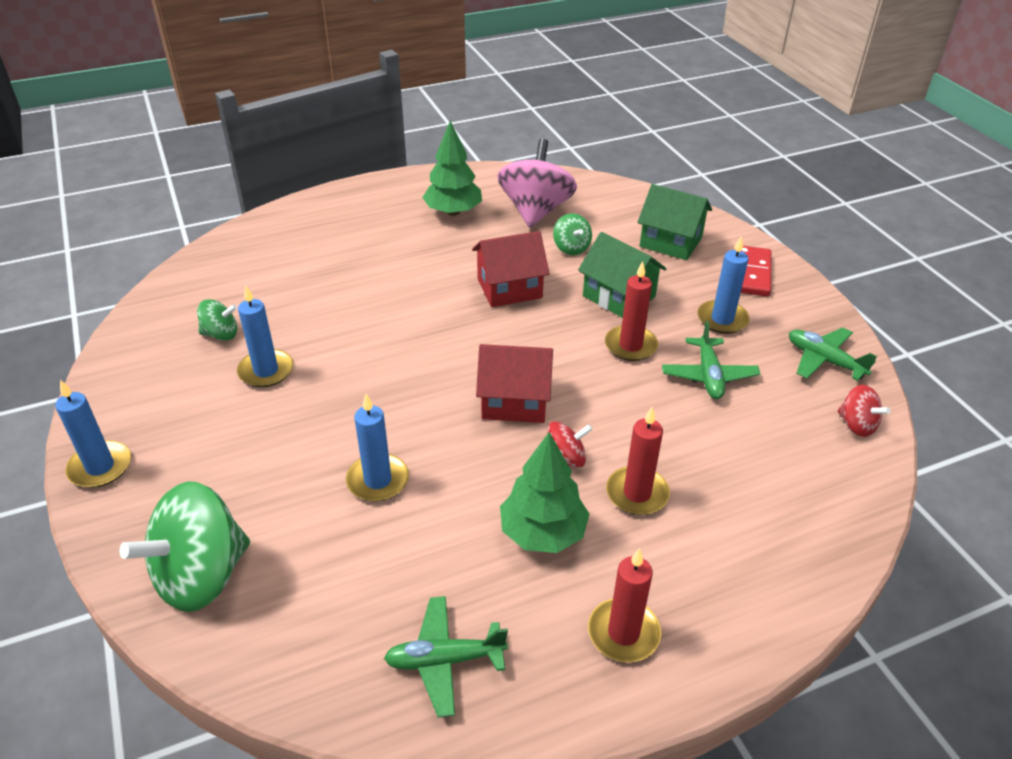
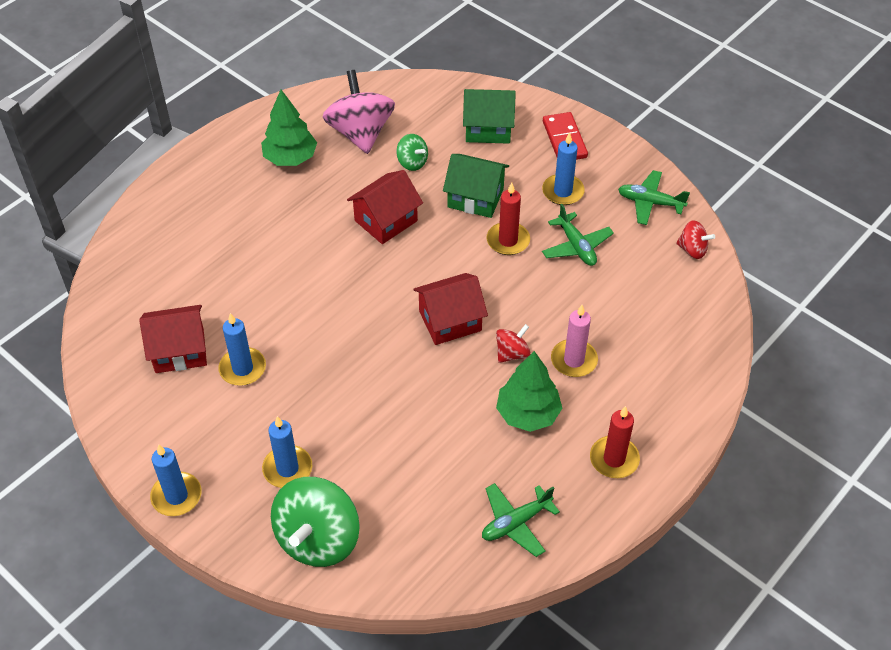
camera: 25 degrees left, 10 degrees up
(221, 334) = (179, 351): green spinning top -> red house
(378, 480) = (391, 422): blue candle -> blue candle (287, 469)
(637, 493) = (574, 360): red candle -> pink candle

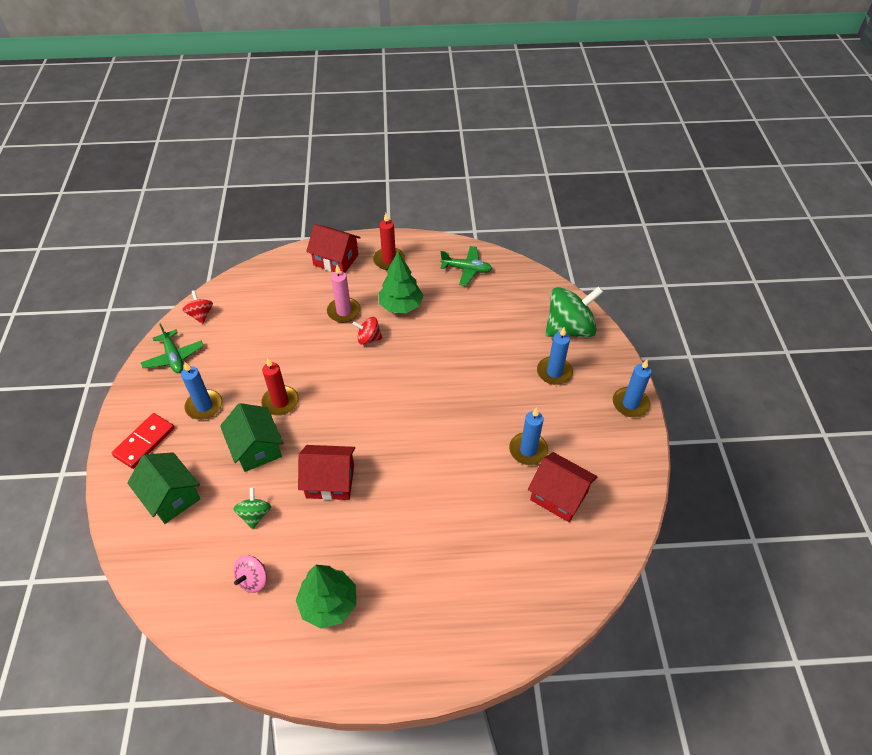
camera: 135 degrees left, 0 degrees up
(360, 133) = (253, 579): pink spinning top -> pink spinning top, size x0.49
(450, 321) = (377, 381): red house -> red house (336, 260)
(576, 246) = (251, 366): green plane -> none

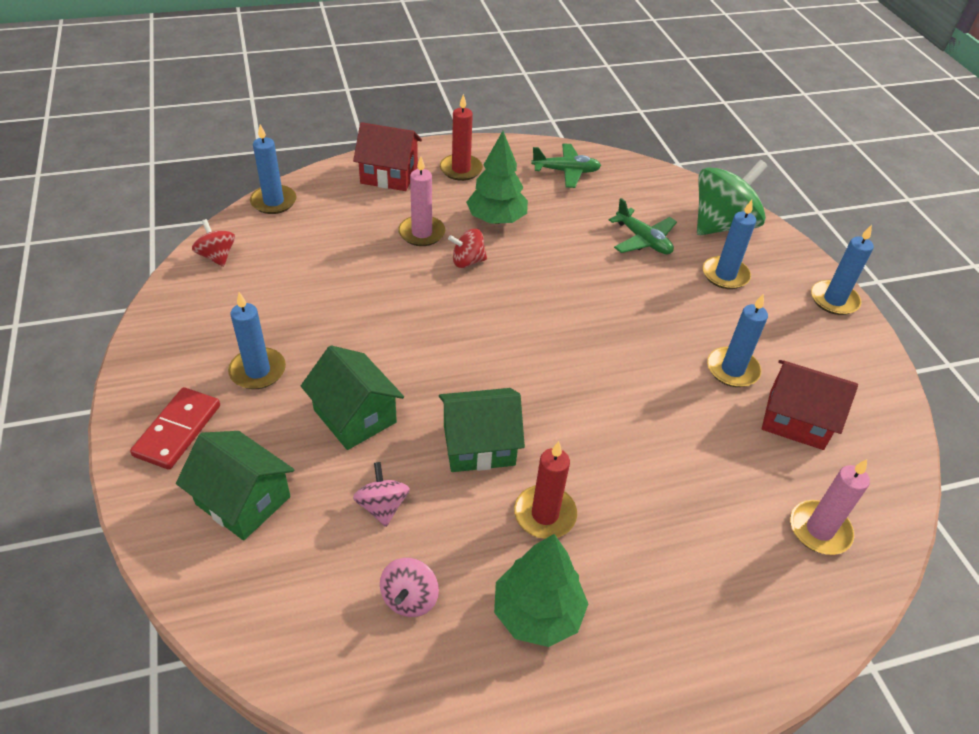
camera: 15 degrees left, 5 degrees down
(174, 357) = (192, 313): green plane -> green plane (643, 240)
(249, 274) = (273, 202): none -> blue candle
(255, 515) = (382, 506): green spinning top -> pink spinning top
(280, 402) = (370, 352): red candle -> red candle (545, 514)
(330, 481) = (479, 445): red house -> green house
(540, 580) = (819, 530): none -> pink candle

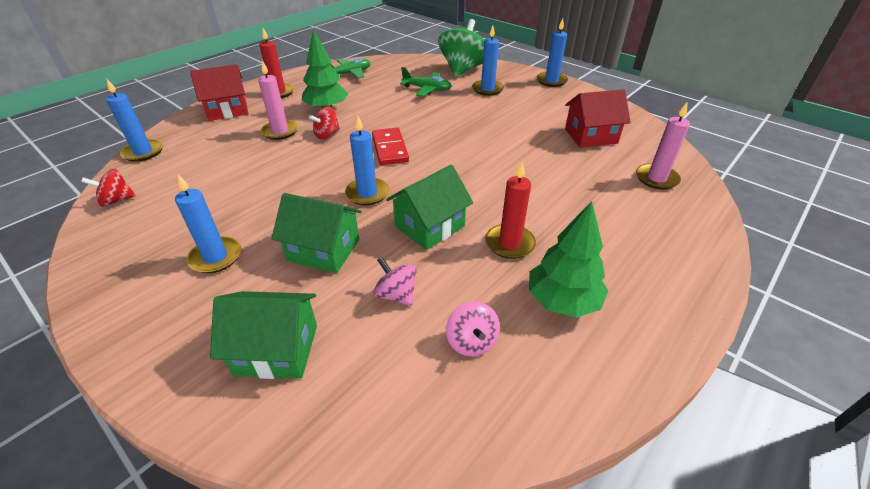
camera: 30 degrees left, 5 degrees down
(177, 430) = (170, 330): red domino -> red domino (390, 148)
(217, 256) = (117, 200): red spinning top -> red spinning top turned 45 degrees counterclockwise
(732, 369) = (536, 127): blue candle -> blue candle (367, 193)

